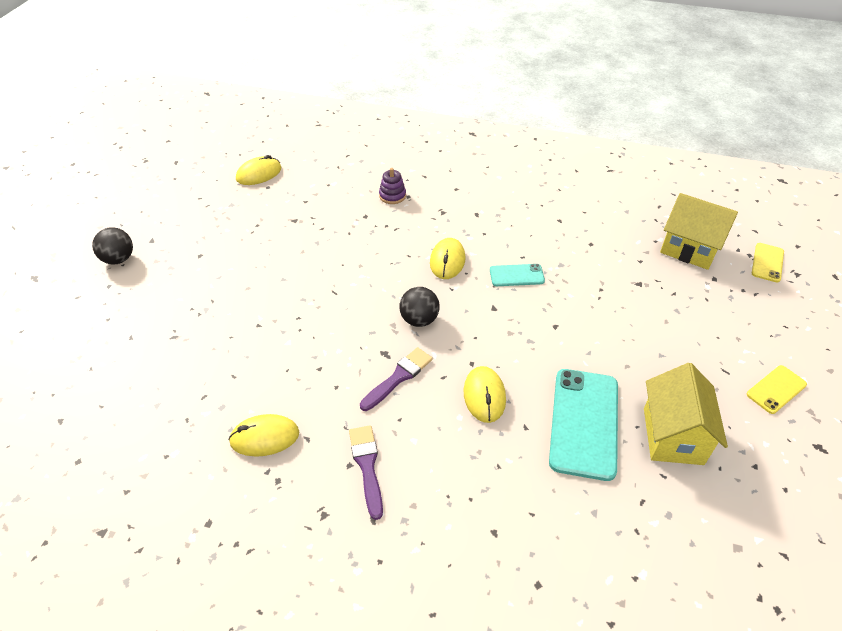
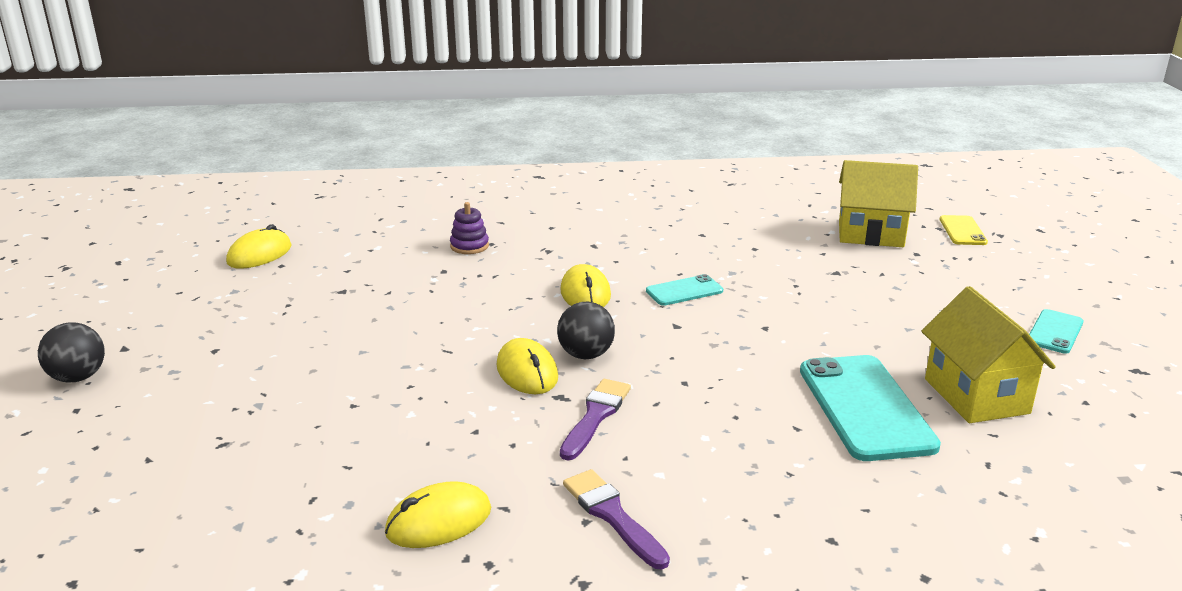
camera: 20 degrees left, 20 degrees down
(484, 396) = (723, 409): yellow mouse -> yellow mouse (527, 372)
(776, 389) = (1055, 332): yellow phone -> turquoise phone

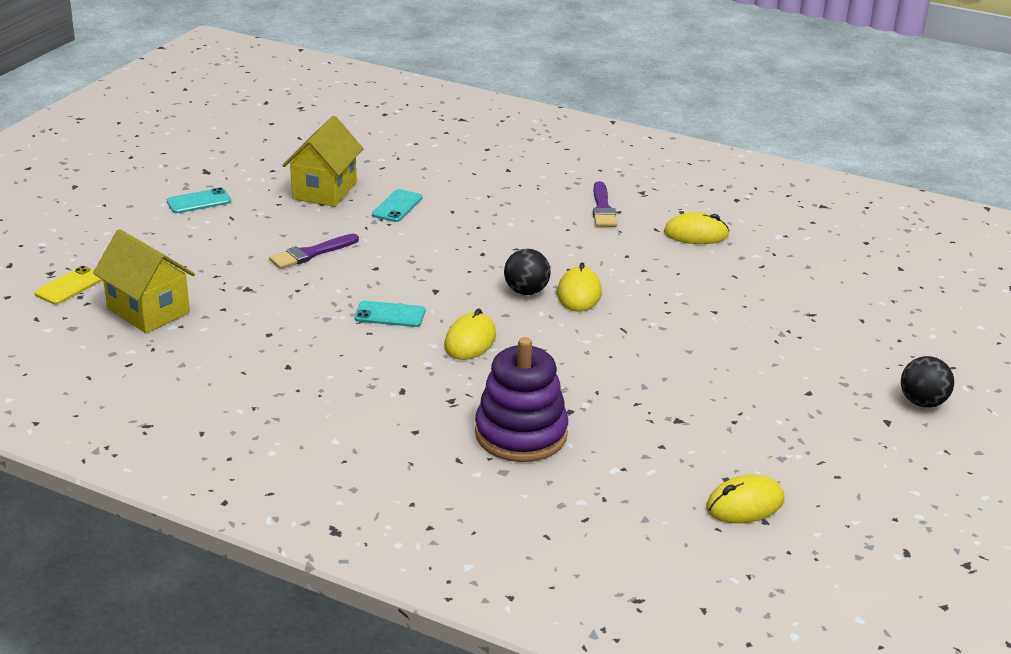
camera: 150 degrees left, 5 degrees up
(469, 246) = (521, 434): purple stacking toy -> purple stacking toy, size x2.11
(595, 416) = (561, 253): purple brush -> purple brush (311, 253)
(865, 407) = (397, 206): turquoise phone -> turquoise phone, size x0.52

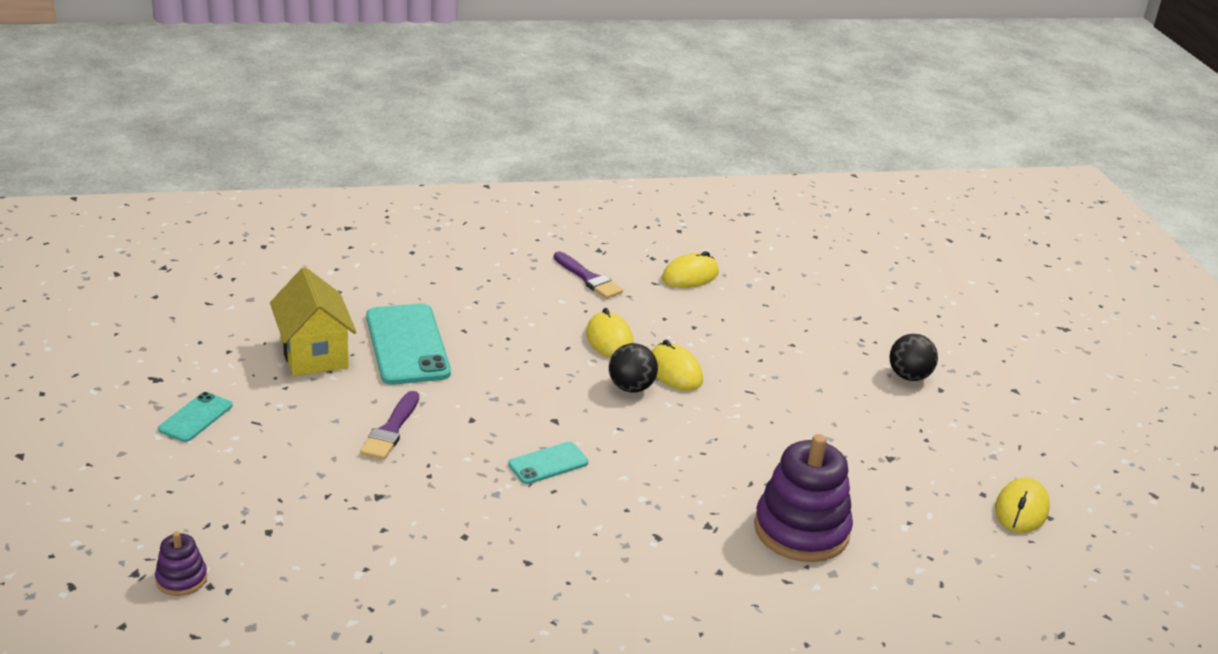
camera: 40 degrees left, 0 degrees up
(70, 286) = (181, 579): yellow phone -> purple stacking toy
(148, 311) = (309, 567): yellow house -> none
(397, 206) = (407, 345): turquoise phone -> turquoise phone, size x1.92
(470, 341) = (649, 458): yellow mouse -> yellow mouse (609, 339)
(922, 402) = (1015, 363): black ball -> black ball (909, 376)

